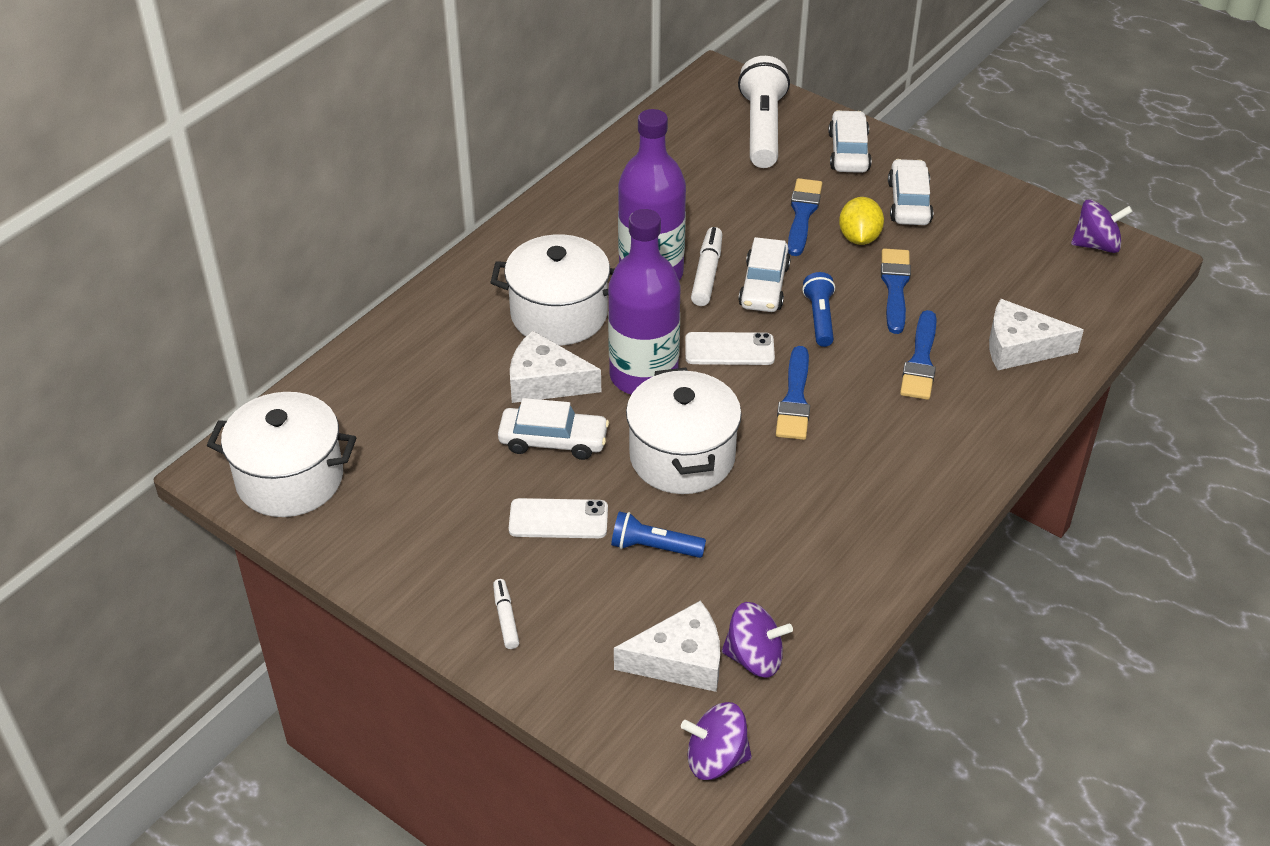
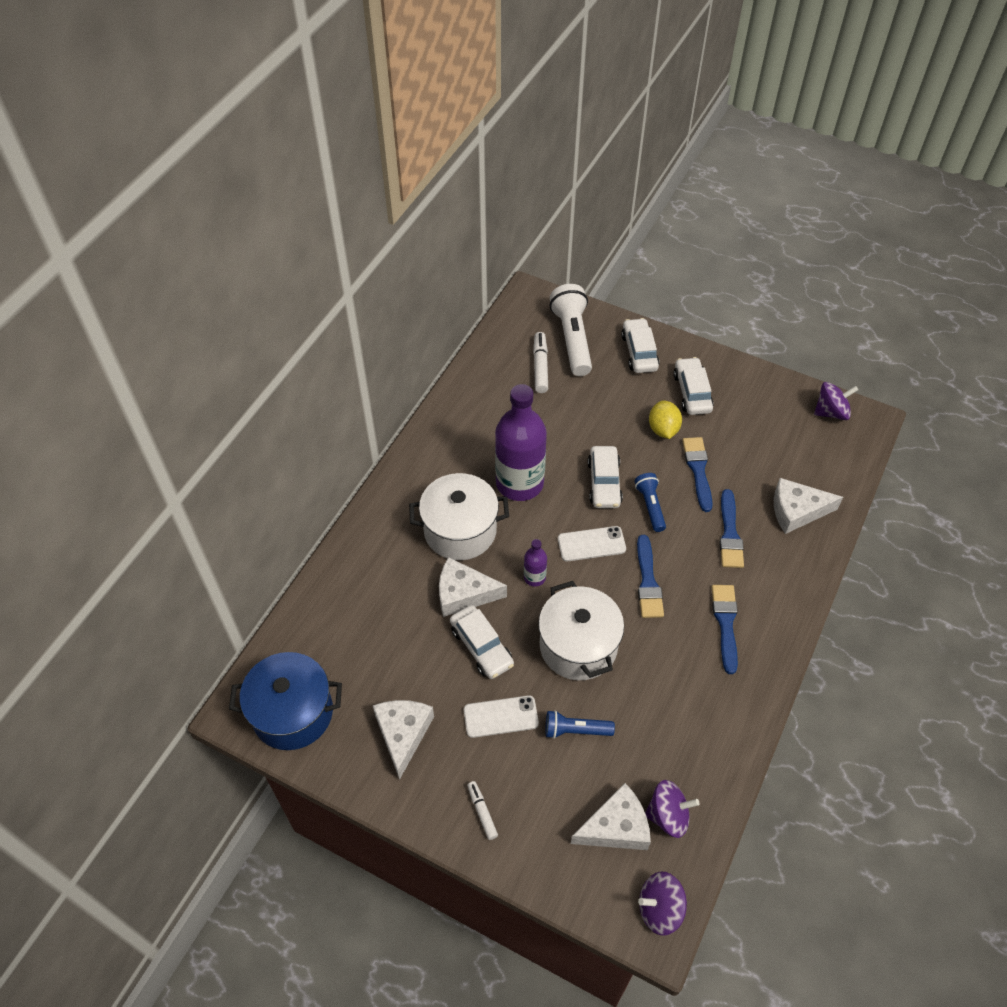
camera: 10 degrees left, 10 degrees up
(290, 479) = (292, 713): white pot -> blue pot
(425, 520) = (403, 734): none -> white cheese
(553, 441) = (481, 647): white car -> white car turned 60 degrees clockwise
(643, 376) = (534, 577): purple bottle -> purple bottle, size x0.44
(707, 273) = (560, 477): white marker -> white marker (540, 366)
(802, 214) = (618, 413): blue brush -> blue brush (725, 623)

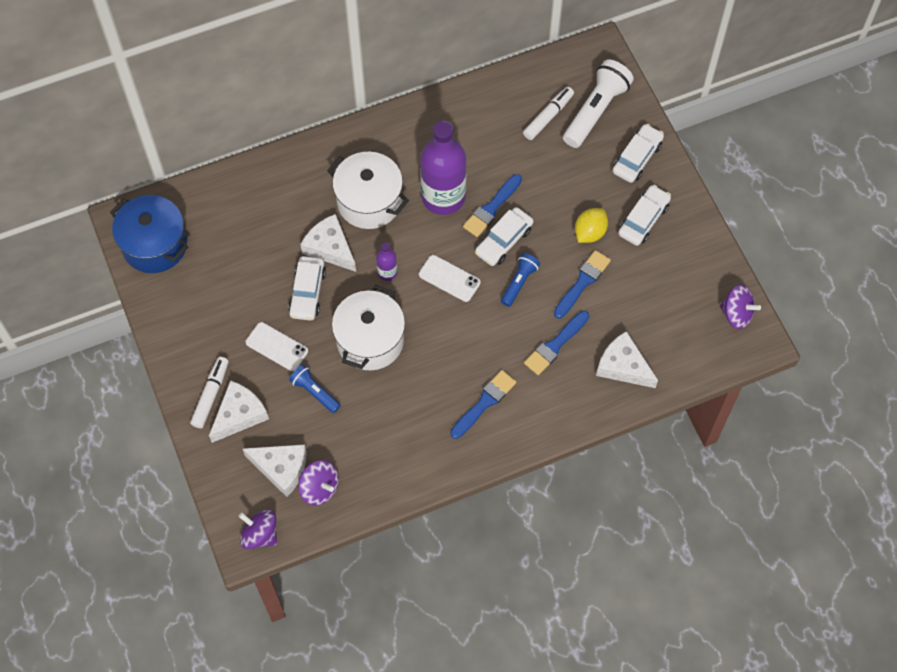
camera: 40 degrees right, 10 degrees up
(403, 734) = (207, 310): white cheese -> white cheese (239, 415)
(482, 812) = (211, 395): white marker -> white marker, size x1.58
(648, 582) = (461, 334): blue brush -> blue brush (491, 208)

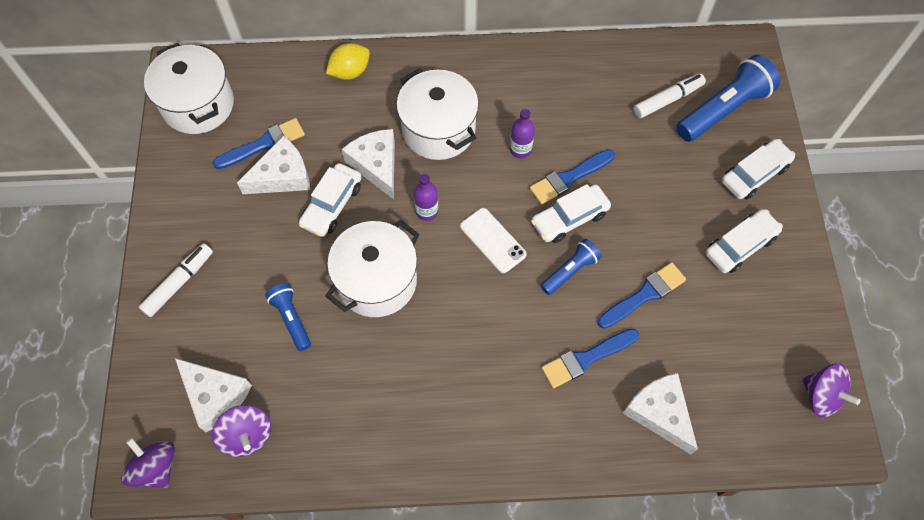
camera: 20 degrees right, 0 degrees up
(154, 245) = (198, 105): blue pot -> white pot
(239, 415) = (199, 316): white cheese -> white cheese (282, 176)
(277, 347) = (273, 253): white phone -> none
(443, 197) = (520, 149): purple bottle -> purple bottle, size x0.44
(484, 402) = (477, 399): blue brush -> blue brush (264, 144)
(590, 232) = (672, 240): yellow lemon -> yellow lemon (350, 72)
(595, 111) = (723, 109): white flashlight -> blue flashlight

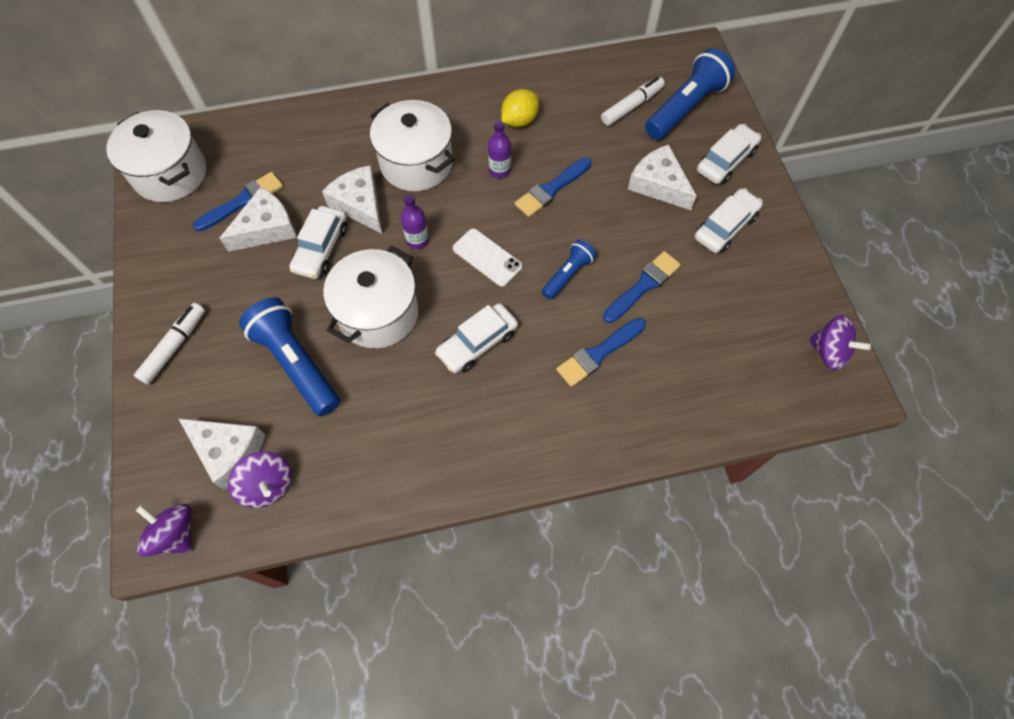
camera: 10 degrees left, 0 degrees up
(291, 319) = (296, 363): blue flashlight -> blue flashlight, size x1.79
(350, 72) = (320, 122): yellow lemon -> yellow lemon (519, 120)
(569, 218) = (558, 226): white car -> white car (477, 343)
(659, 413) = (679, 393): white cheese -> white cheese (658, 184)

